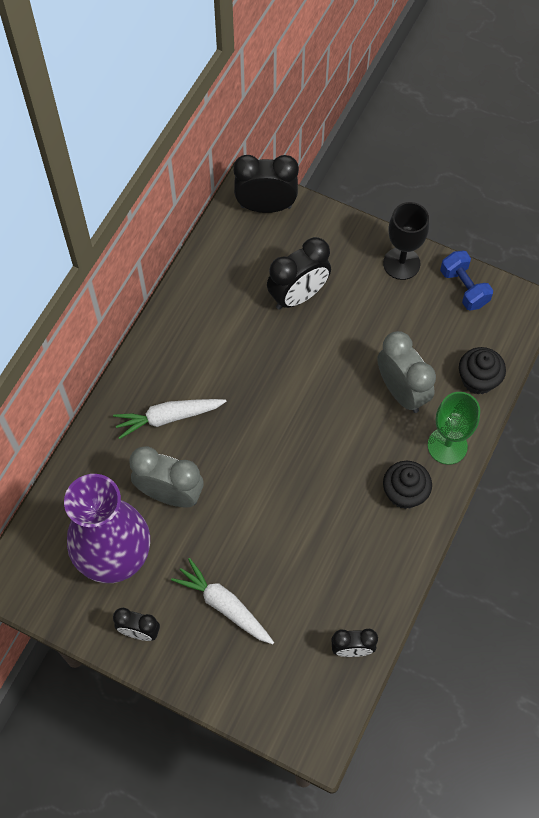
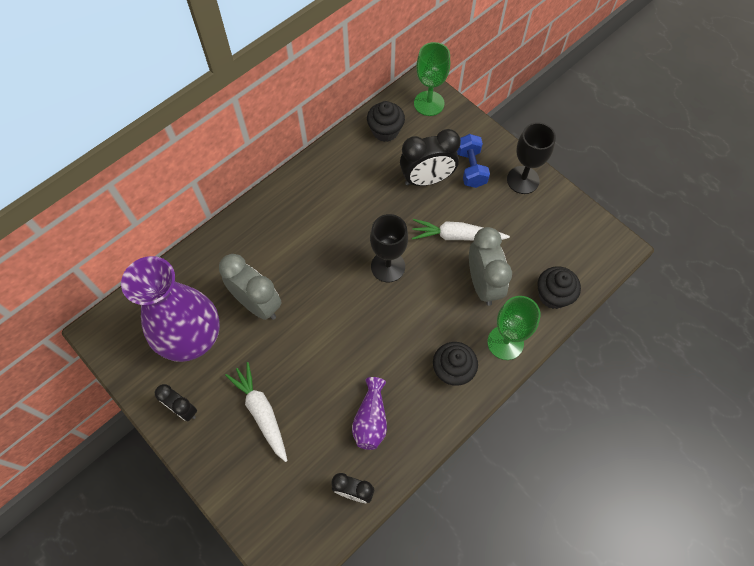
camera: 20 degrees right, 0 degrees up
(168, 417) = (283, 242): white carrot -> white carrot (457, 236)
(230, 254) = (385, 131): none -> black cupcake
(266, 206) = (429, 103): black clock -> green goblet
(294, 406) = (388, 266): none -> black goblet
(341, 572) = (371, 419): none -> purple vase
(464, 288) = (569, 216): blue dumbbell -> blue dumbbell (470, 168)

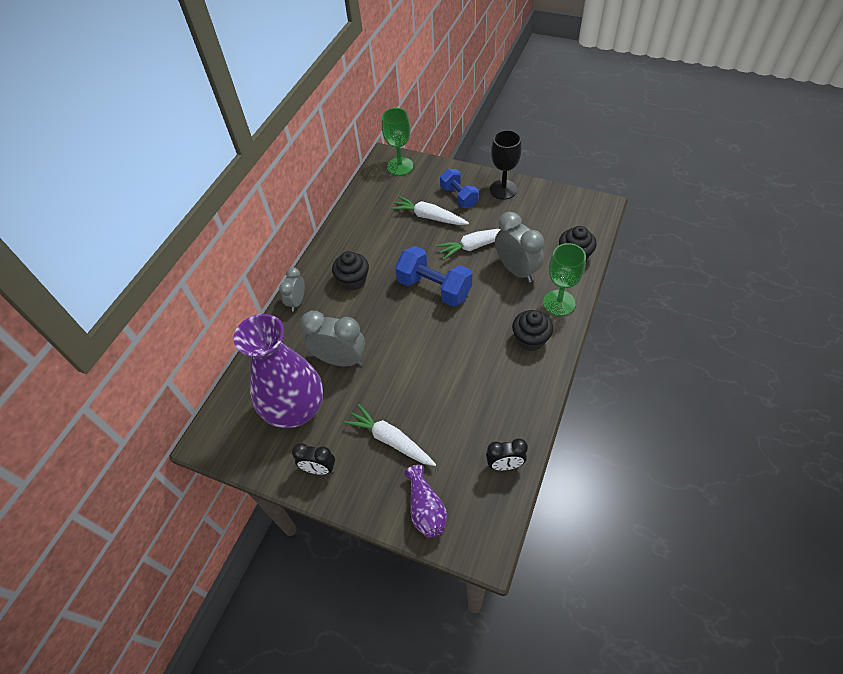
camera: 20 degrees left, 10 degrees down
(248, 220) = (297, 302): none -> grey clock
(371, 419) = (486, 404): purple vase -> purple vase (425, 508)
(385, 131) = (376, 197): black cupcake -> black cupcake (353, 280)
(388, 266) = (434, 288): black goblet -> blue dumbbell
(427, 179) = (429, 217): black clock -> white carrot

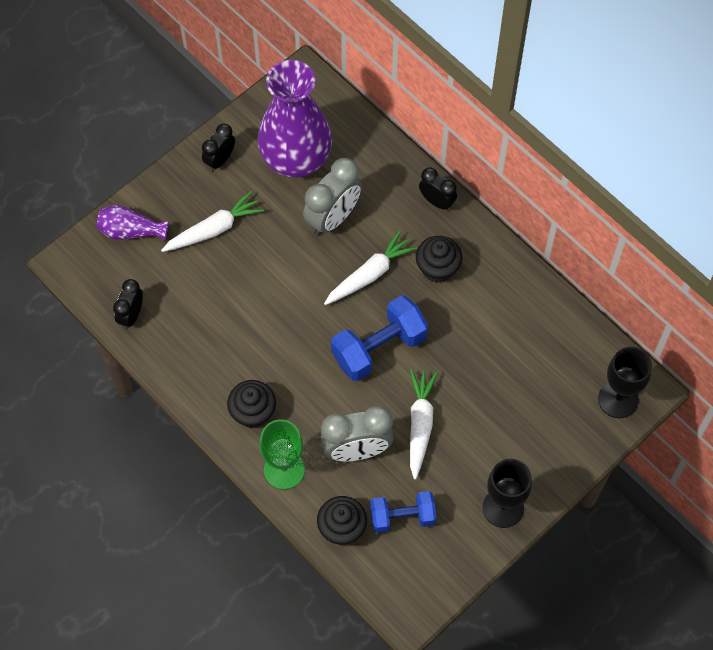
camera: 110 degrees right, 10 degrees up
(297, 302) = (437, 201): grey clock -> black clock
(400, 166) = (618, 399): green goblet -> black goblet
(429, 217) = (499, 393): white carrot -> white carrot (369, 274)
(459, 197) = (518, 446): blue dumbbell -> blue dumbbell (402, 517)

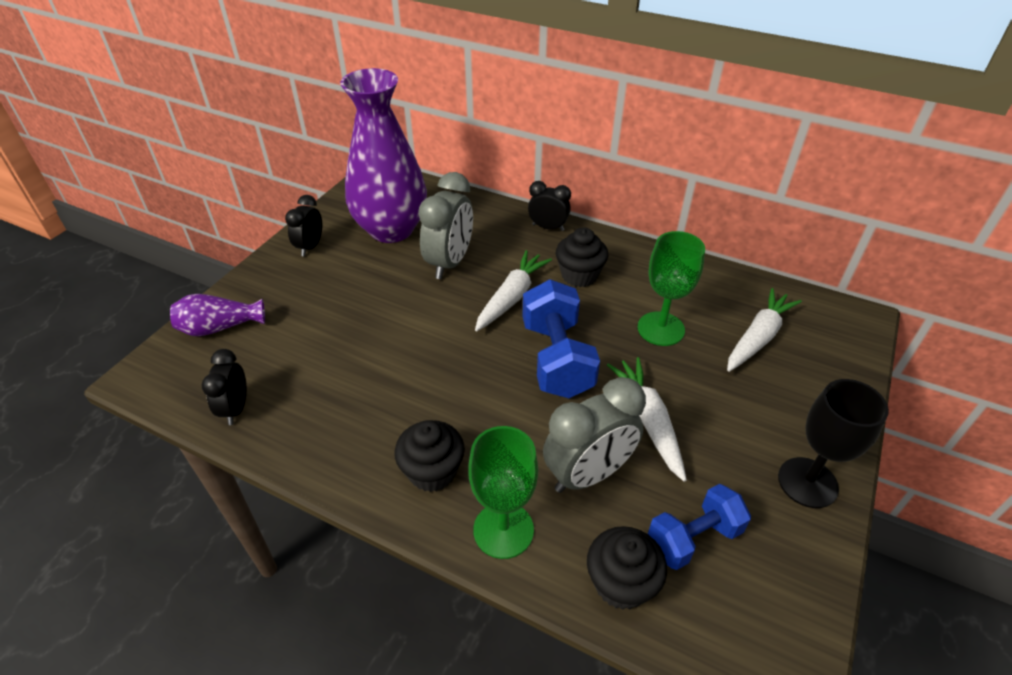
camera: 20 degrees left, 20 degrees down
(213, 229) = (320, 302): white carrot -> white carrot (758, 337)
(379, 348) = (557, 359): blue dumbbell -> blue dumbbell turned 45 degrees counterclockwise
(475, 347) = (661, 329): none -> green goblet
(618, 399) = (839, 333): black goblet -> none

